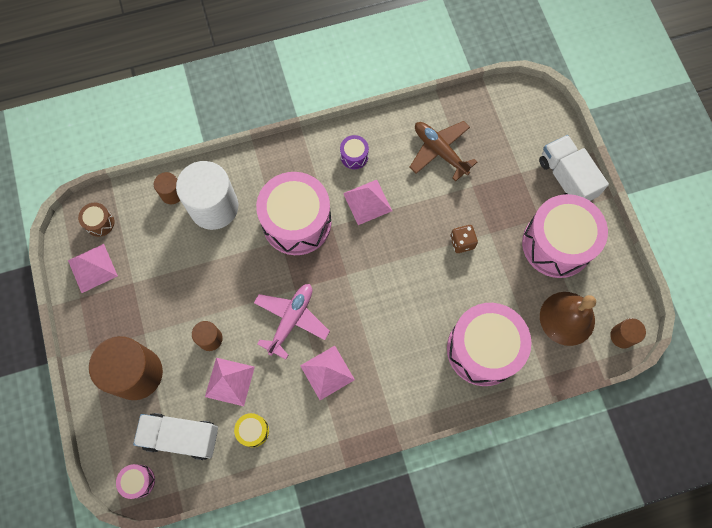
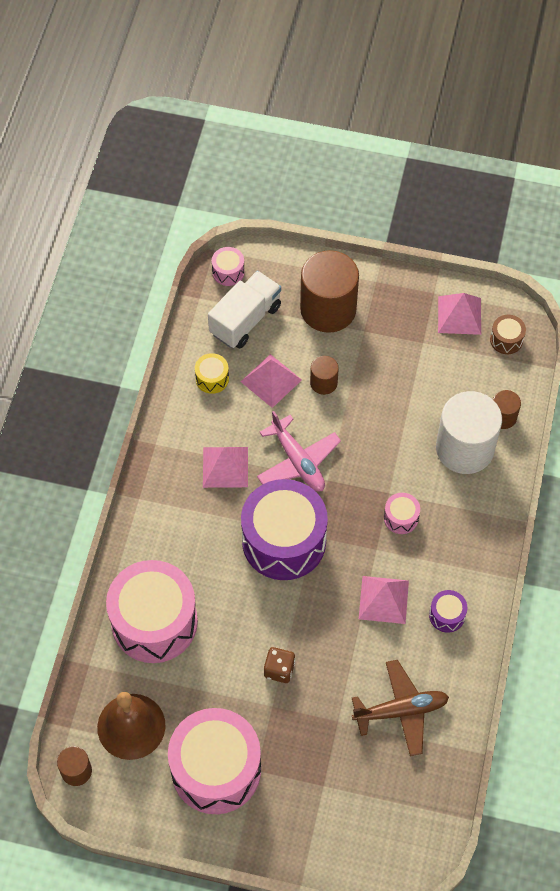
camera: 120 degrees right, 10 degrees down
(297, 222) = (401, 518): pink drum -> pink drum, size x0.42
(363, 293) = (284, 541): none -> purple drum
(566, 178) = (285, 833): white truck -> none

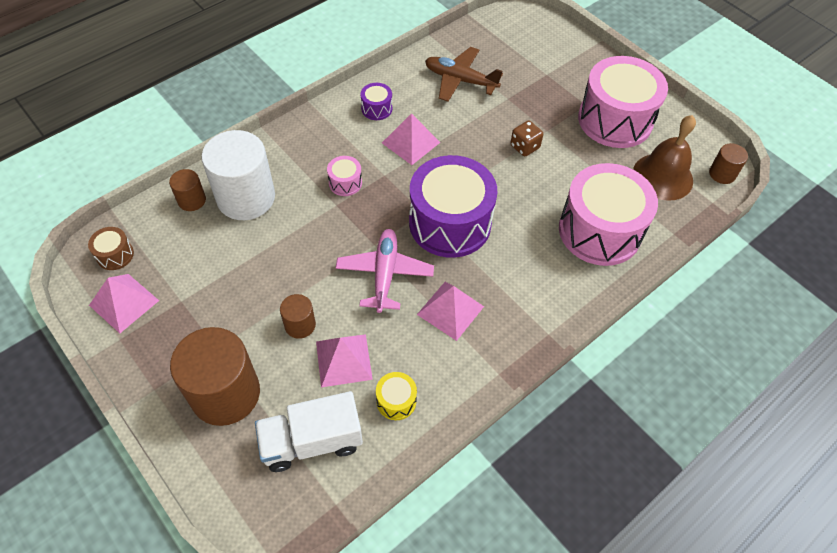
camera: 145 degrees left, 5 degrees down
(228, 272) = (280, 514): pink drum -> none

